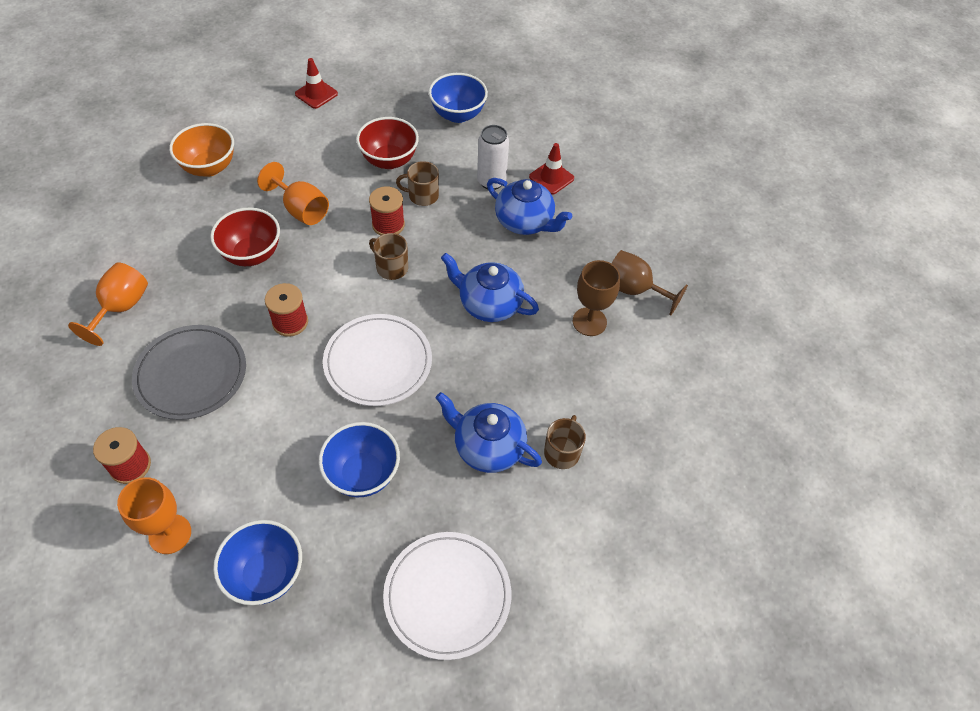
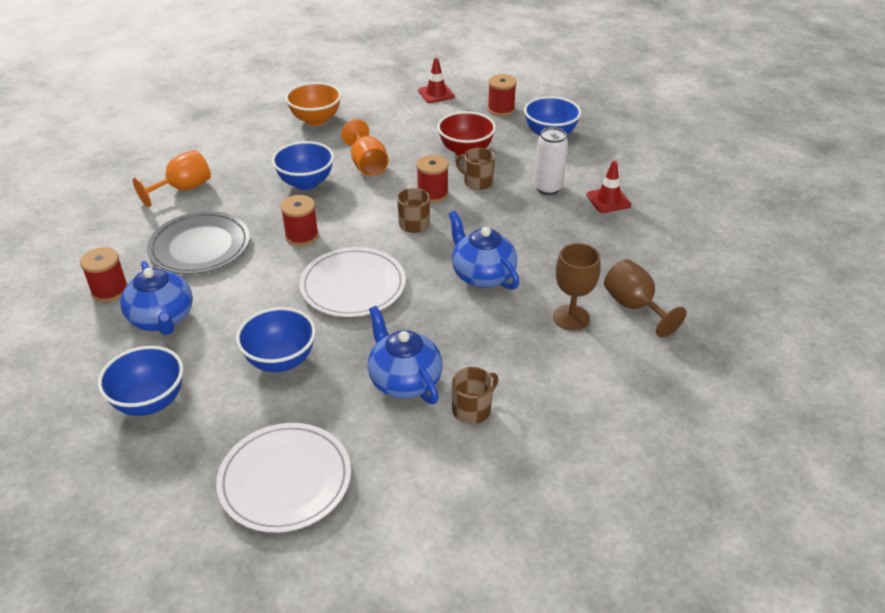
camera: 30 degrees right, 15 degrees down
(170, 534) = (102, 346): orange goblet -> none
(252, 254) = (306, 183): red bowl -> blue bowl
(393, 96) = (501, 109): none -> red spool
(525, 222) = (559, 225): blue teapot -> blue teapot (162, 319)

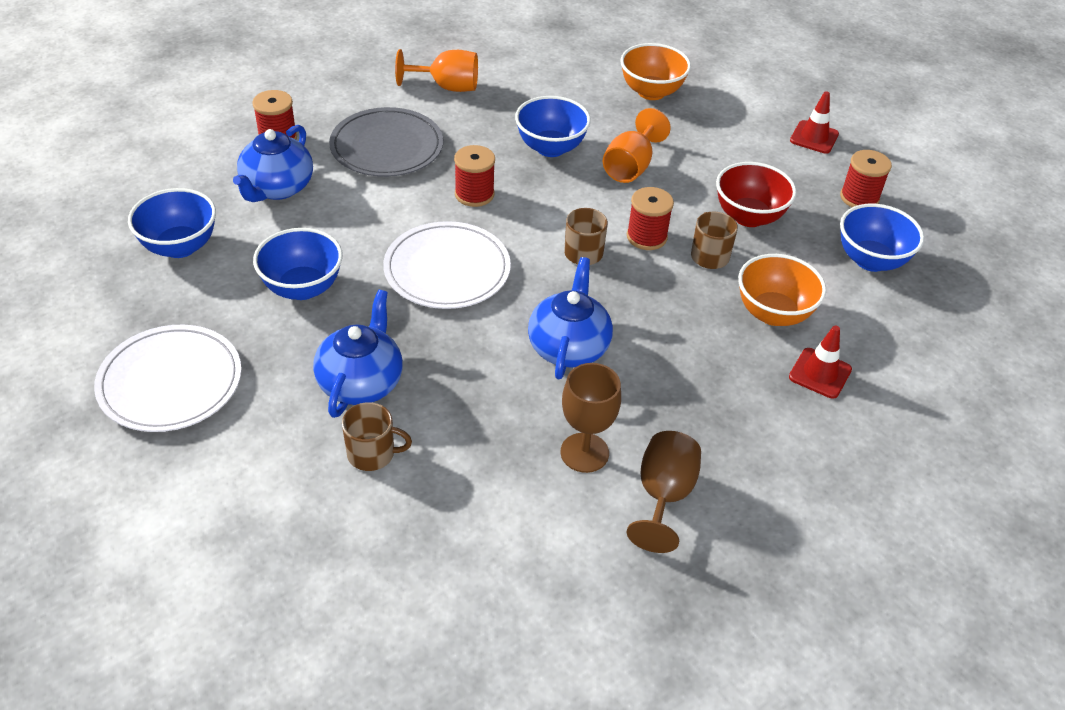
camera: 45 degrees right, 5 degrees up
(548, 188) = (773, 313): white can -> orange bowl

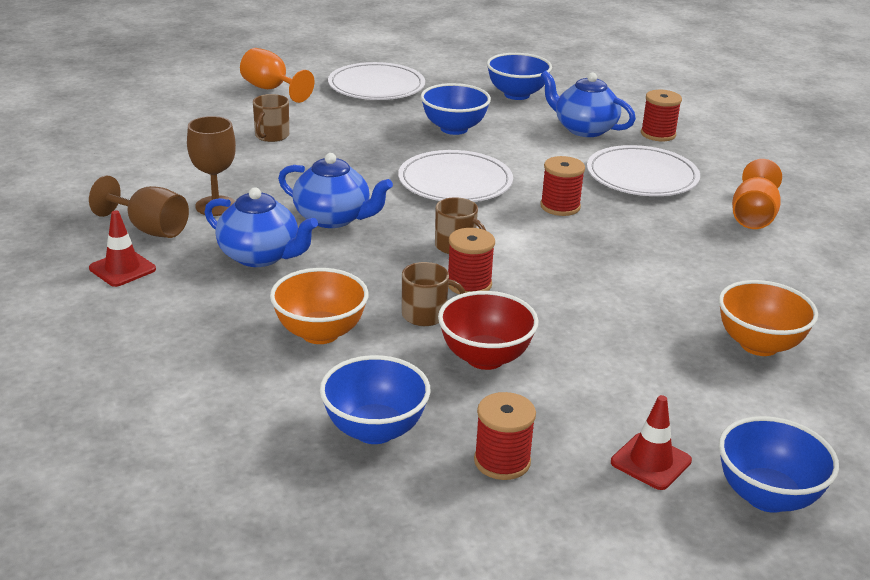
camera: 105 degrees right, 15 degrees down
(361, 382) = (341, 139): blue teapot -> blue teapot (260, 256)
(387, 147) = (642, 176): grey plate -> white plate
(550, 148) = (635, 257): blue bowl -> blue bowl (767, 496)
(630, 167) = (595, 299): orange goblet -> orange goblet (271, 89)
(820, 373) = (222, 339): red traffic cone -> red traffic cone (122, 269)

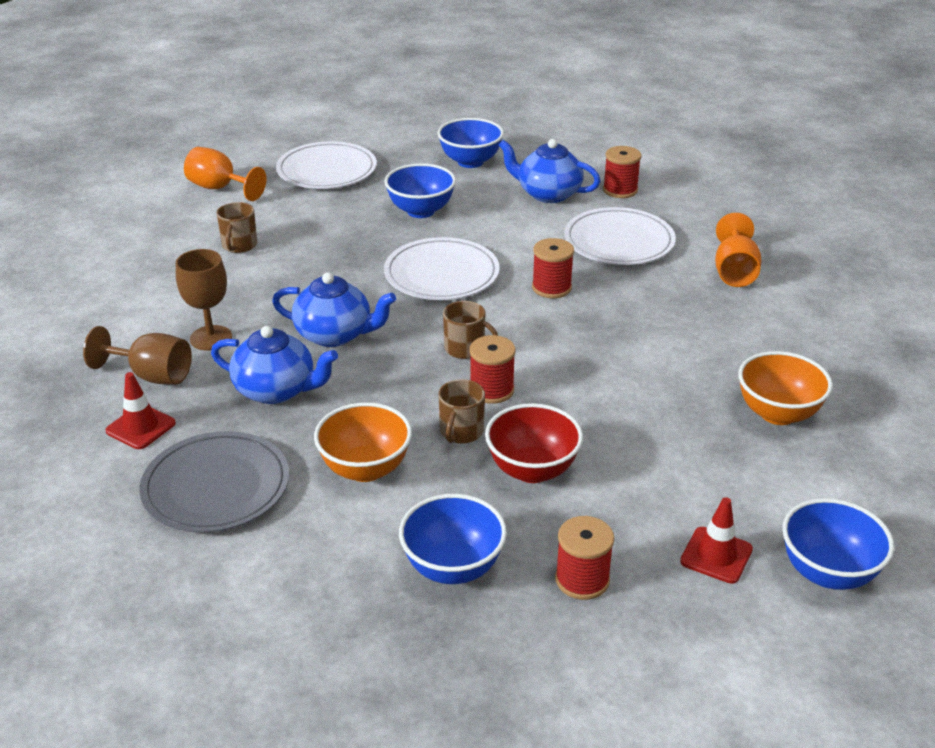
camera: 10 degrees left, 5 degrees up
(172, 327) = (216, 486): none -> grey plate
(425, 315) = (461, 432): brown mug -> brown mug turned 120 degrees clockwise

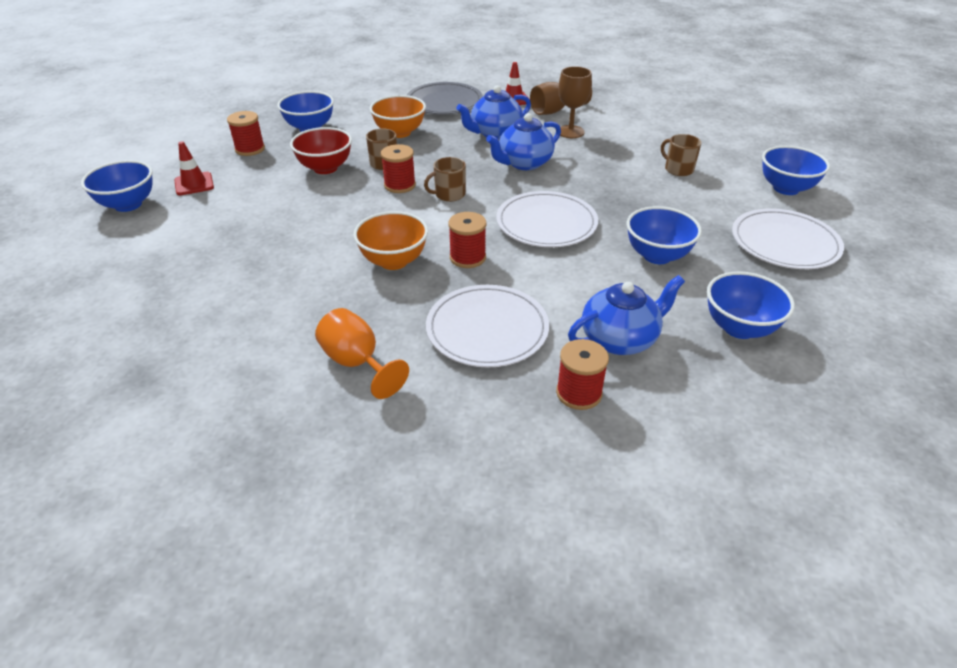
camera: 130 degrees right, 5 degrees up
(220, 188) = (786, 188): orange goblet -> blue bowl
(777, 413) = (215, 264): orange bowl -> orange bowl (394, 261)

